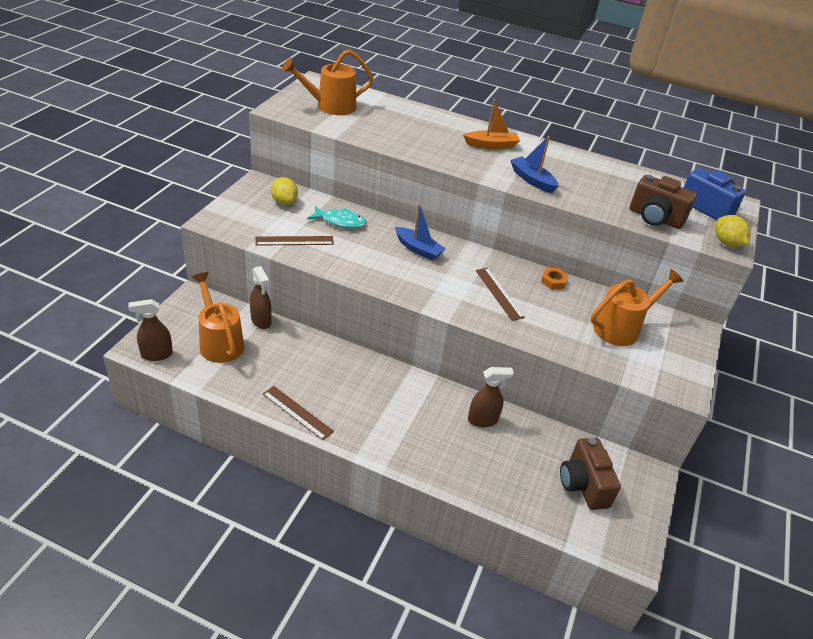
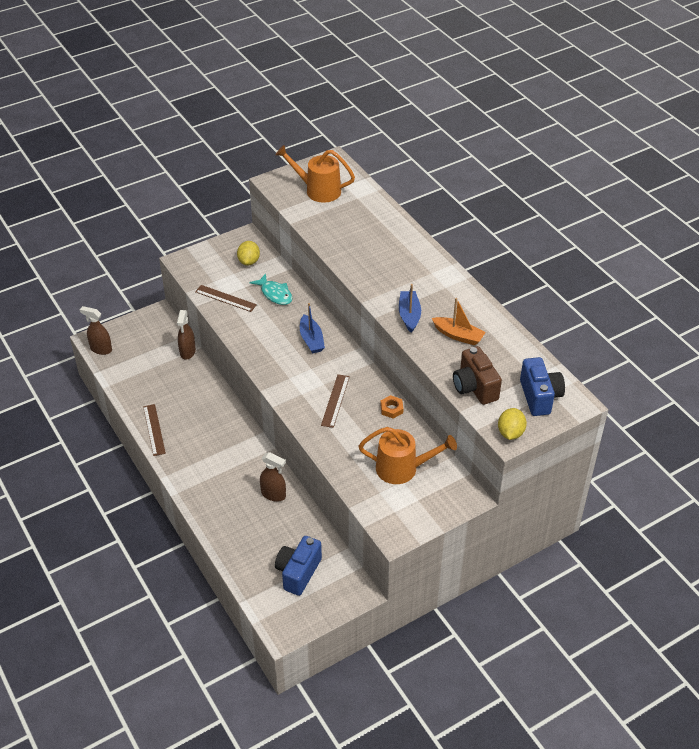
camera: 40 degrees right, 5 degrees up
(219, 342) = (147, 356): orange watering can -> none
(491, 145) = (414, 270): orange boat -> orange boat (458, 335)
(583, 485) = (298, 572): brown camera -> blue camera

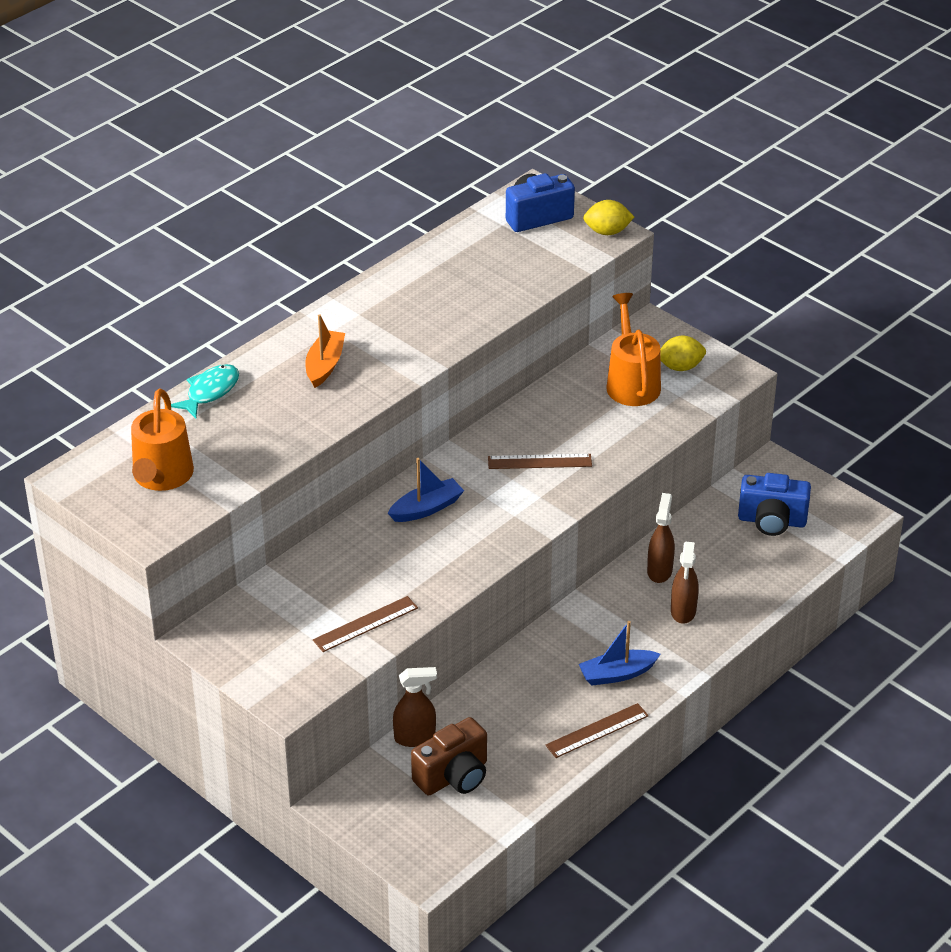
camera: 105 degrees left, 5 degrees down
(101, 349) = (446, 855): brown spray bottle -> brown spray bottle (683, 611)
(225, 298) = (365, 624): brown ruler -> brown ruler turned 45 degrees clockwise
(249, 261) = (264, 618): yellow lemon -> yellow lemon (680, 367)
(275, 294) = (336, 569): turquoise fish -> turquoise fish (210, 392)
(391, 409) = (532, 408): orange nut -> none
(409, 315) = (431, 337): blue boat -> blue boat (617, 674)
(458, 335) = (454, 290): orange boat -> orange boat (325, 365)
(474, 387) = (544, 266): brown camera -> brown camera (453, 776)

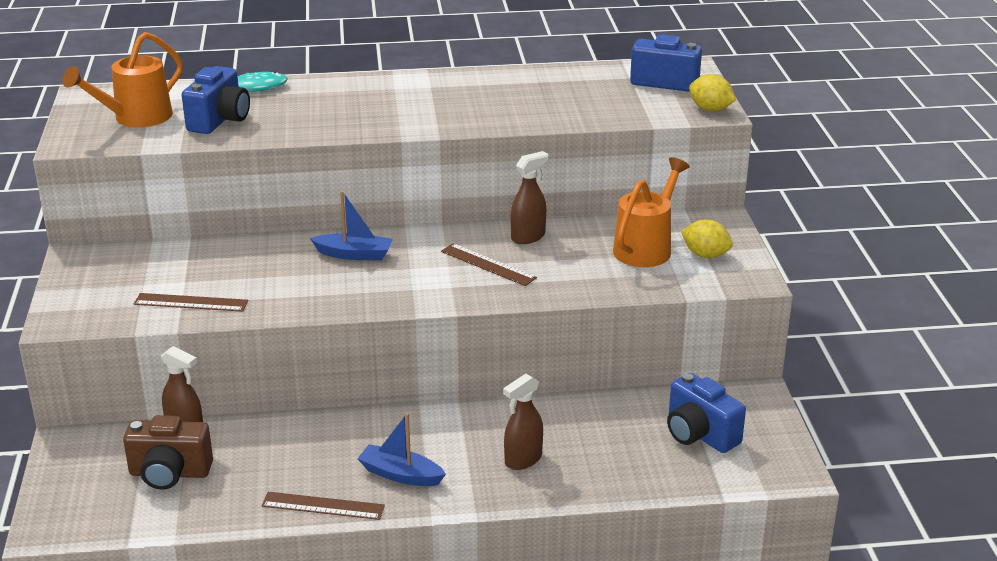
camera: 40 degrees right, 10 degrees down
(239, 442) = (219, 120): none -> blue camera
(325, 365) = (354, 104): orange boat -> none
(659, 571) = (546, 420): brown spray bottle -> brown spray bottle (528, 237)

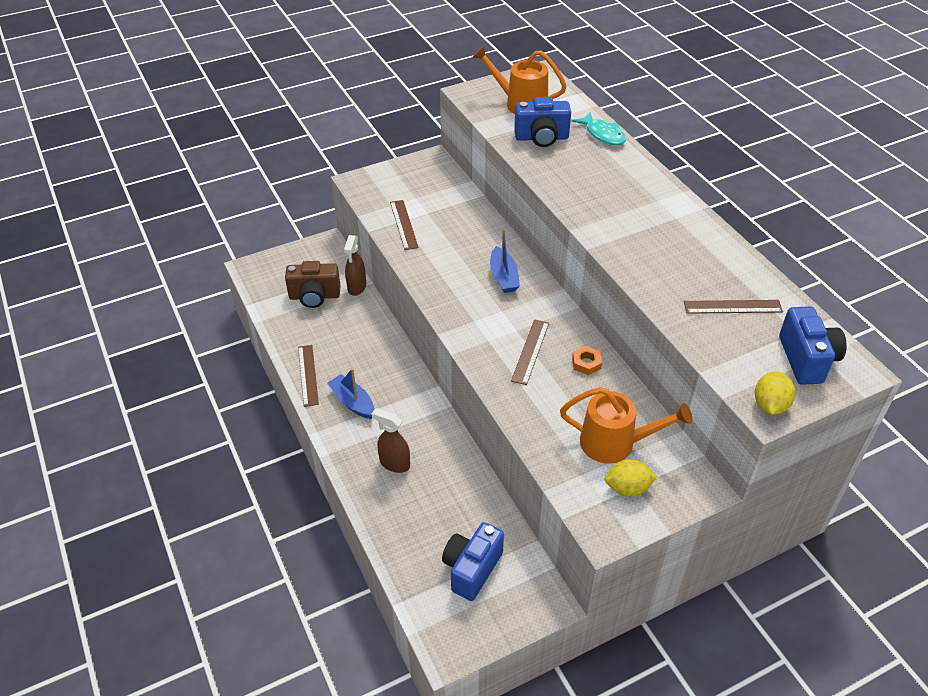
camera: 70 degrees right, 15 degrees up
(170, 473) = (314, 296): brown camera -> brown camera turned 75 degrees counterclockwise
(400, 475) = (352, 402): blue boat -> blue boat turned 45 degrees counterclockwise
(528, 237) = (586, 363): brown spray bottle -> orange nut
(579, 93) = (732, 307): none -> brown ruler
(705, 255) = (627, 488): yellow lemon -> yellow lemon turned 75 degrees clockwise

